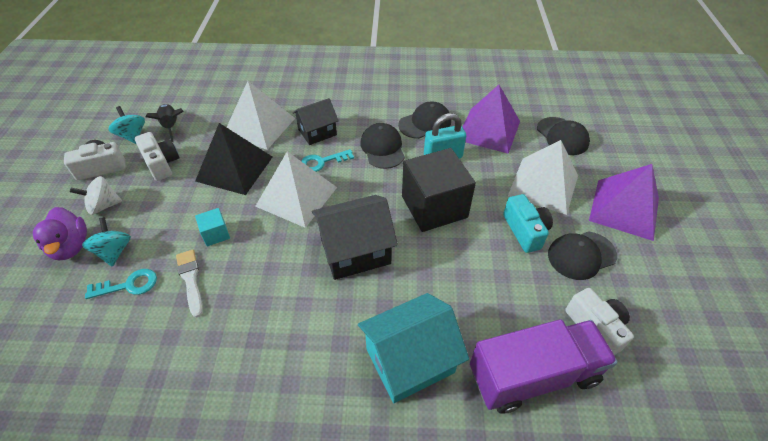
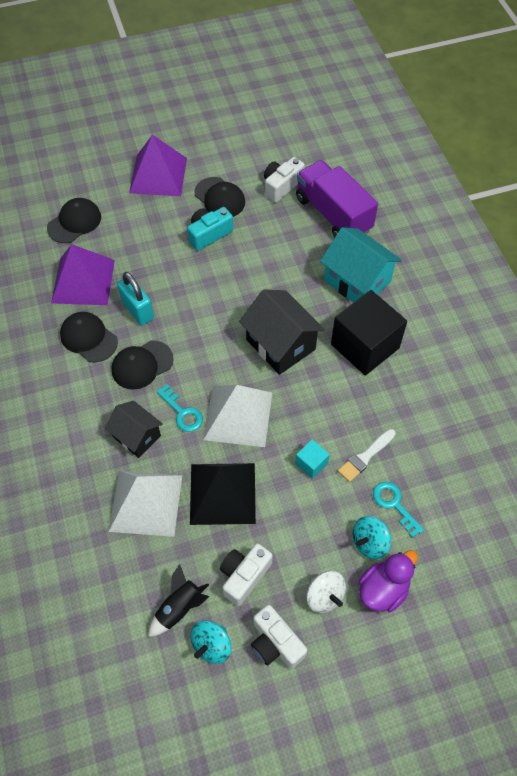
camera: 110 degrees left, 10 degrees up
(434, 207) = (207, 301): black cube -> black cube (365, 346)
(543, 185) = (149, 229): white pyramid -> none

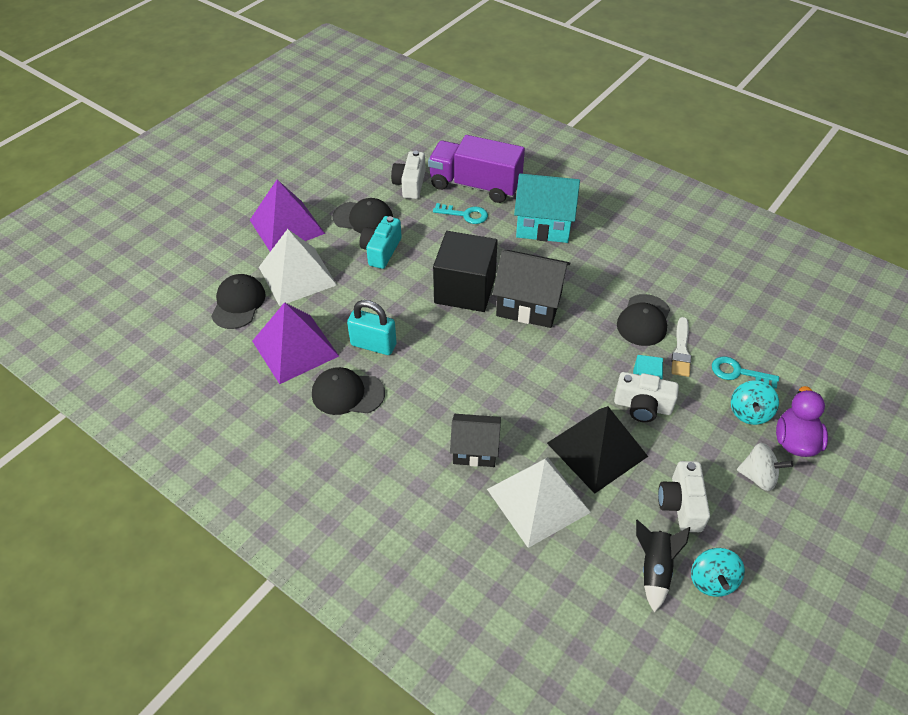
camera: 35 degrees left, 10 degrees down
(142, 365) = (421, 387): black cap -> black cap (643, 320)
(182, 412) = (497, 405): turquoise key -> turquoise key (465, 215)
(238, 416) = (548, 380): white pyramid -> white pyramid (297, 276)
(275, 643) = (759, 541): white camera -> white camera (642, 406)
(365, 346) = (598, 269): black cube -> black cube (465, 289)

